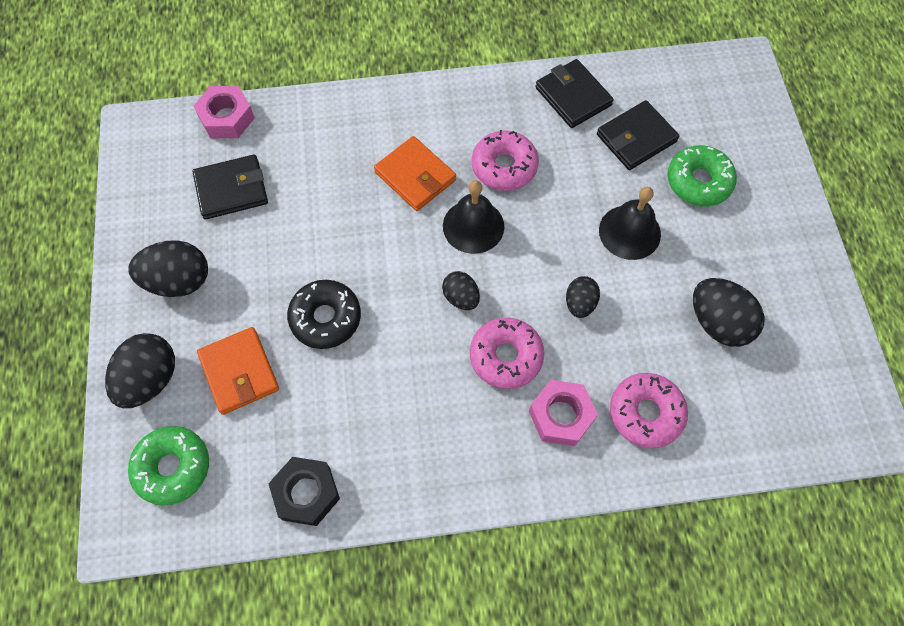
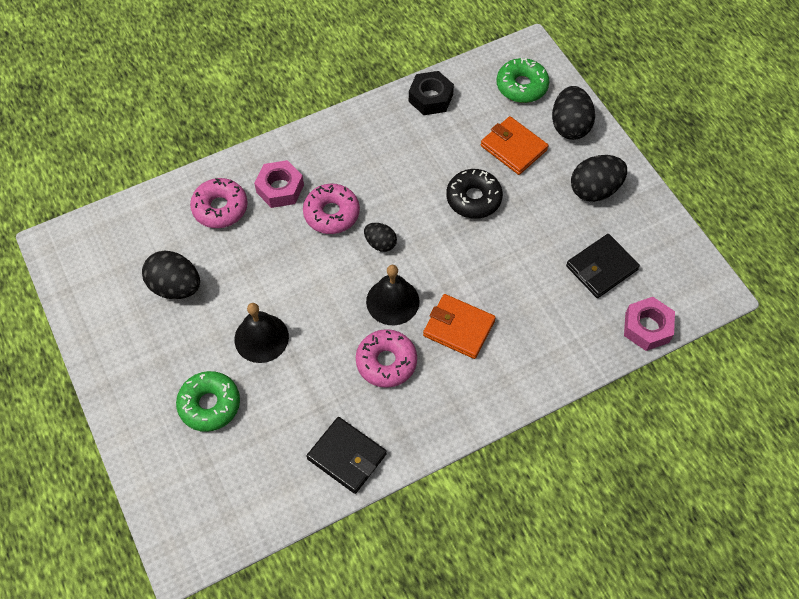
camera: 160 degrees right, 5 degrees down
(580, 303) = (287, 267): black egg -> none
(636, 138) = (275, 430): black wallet -> none

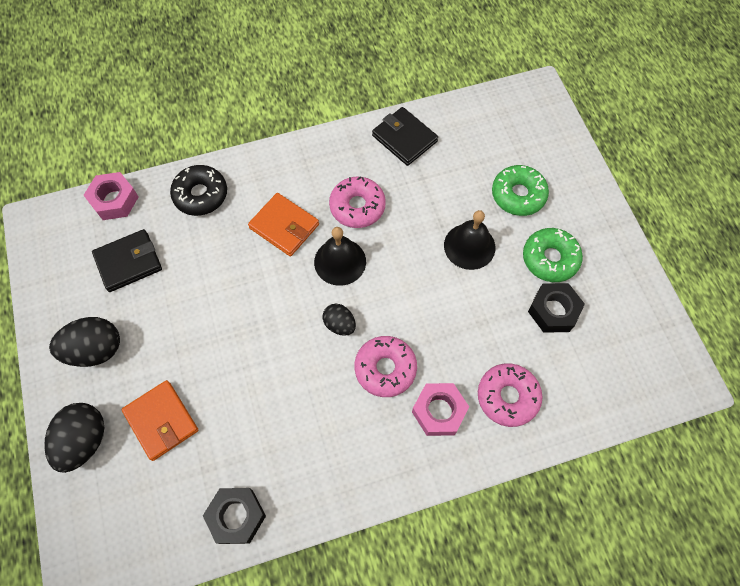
camera: 170 degrees left, 5 degrees up
(176, 287) = (553, 311): black egg -> black nut
(473, 199) = (228, 361): black donut -> black donut (201, 195)
(521, 86) = (117, 515): green donut -> green donut (550, 259)

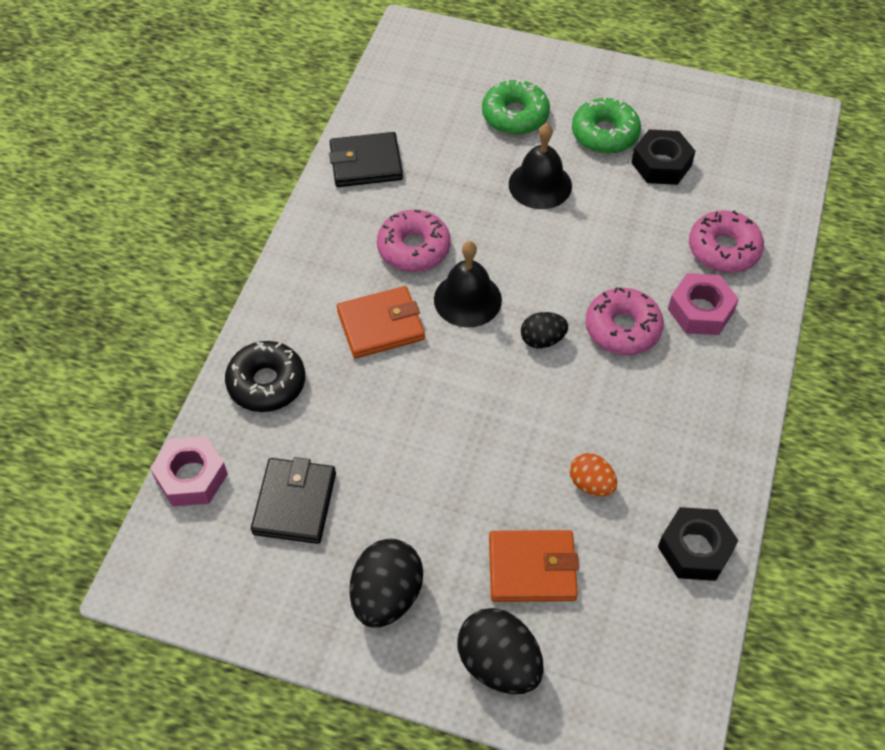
camera: 55 degrees left, 10 degrees down
(246, 420) = (591, 484): none -> orange egg

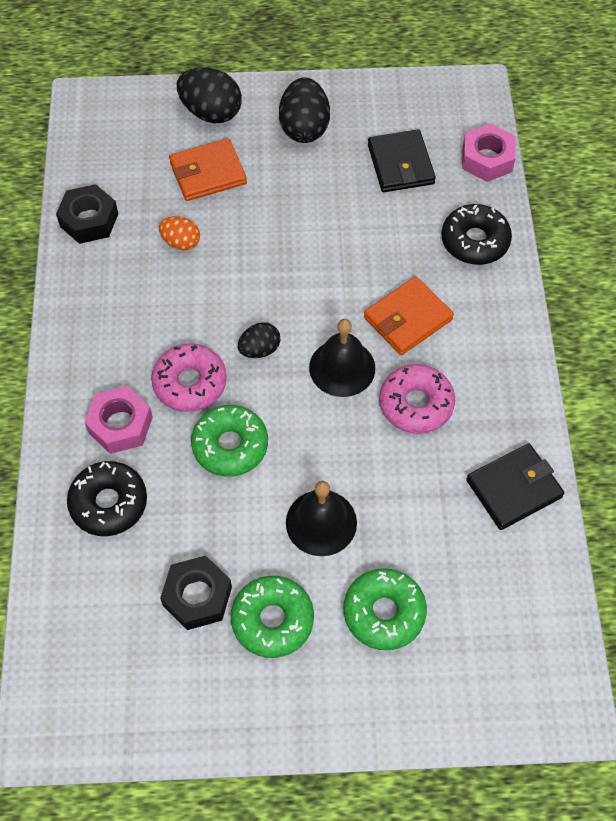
camera: 160 degrees right, 5 degrees up
(600, 263) = (230, 446): none -> green donut
(723, 249) = (109, 503): pink donut -> black donut

